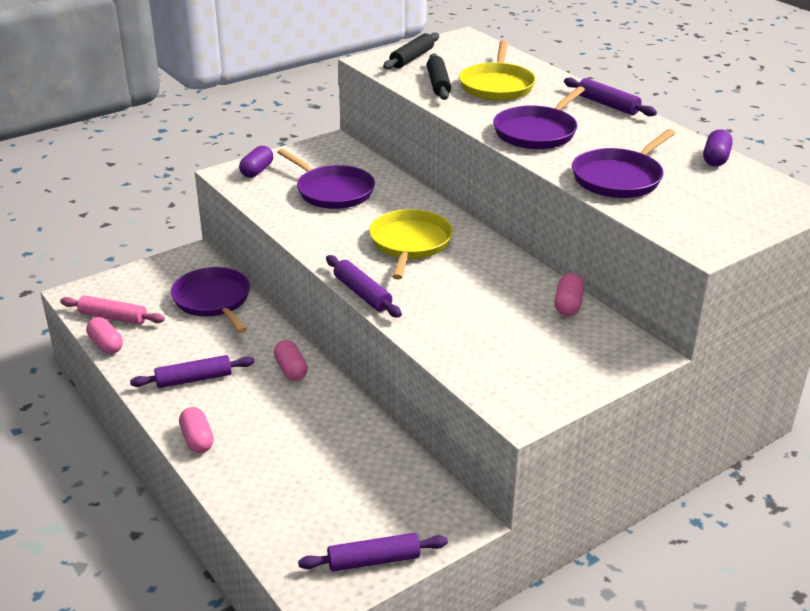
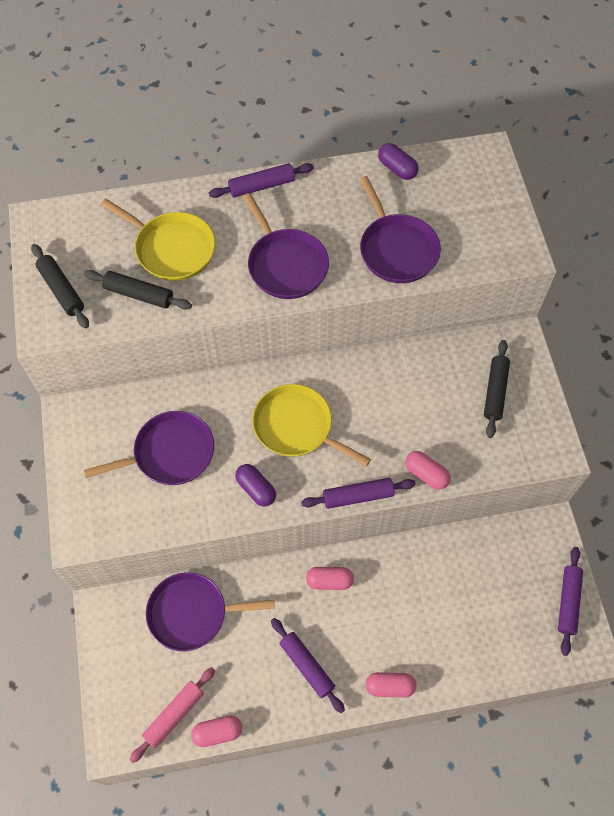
camera: 65 degrees left, 30 degrees up
(194, 379) = (307, 666): purple rolling pin -> purple rolling pin turned 45 degrees counterclockwise
(257, 171) = (89, 507): purple capsule -> purple capsule (256, 489)
(559, 351) = (495, 391): none -> black rolling pin
(568, 305) = (440, 355): pink capsule -> pink capsule (426, 474)

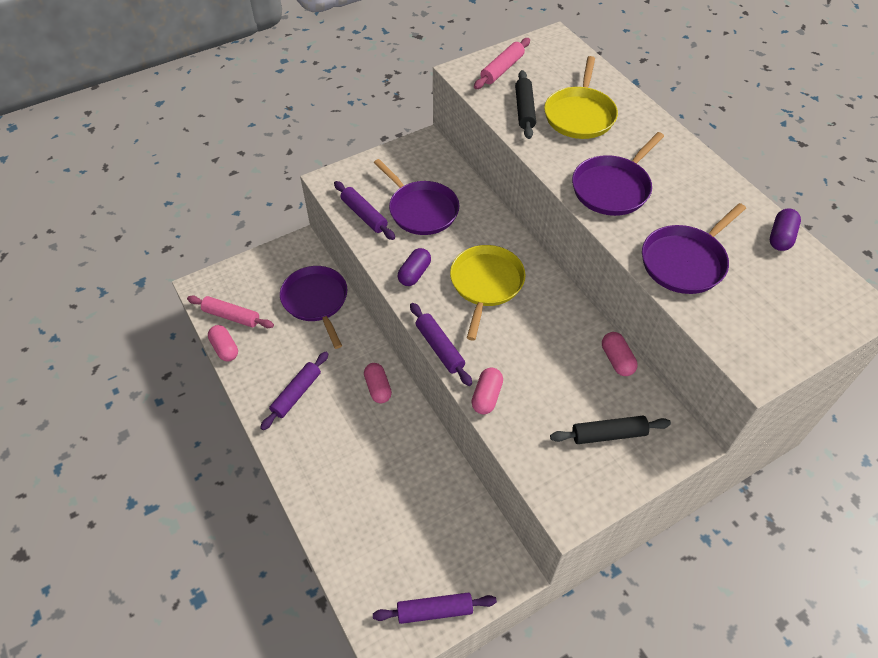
camera: 70 degrees right, 10 degrees down
(61, 290) = (502, 69): black rolling pin -> pink rolling pin
(261, 186) = (683, 149): purple rolling pin -> purple rolling pin (364, 215)
(389, 686) = (297, 464): pink capsule -> pink capsule (617, 360)

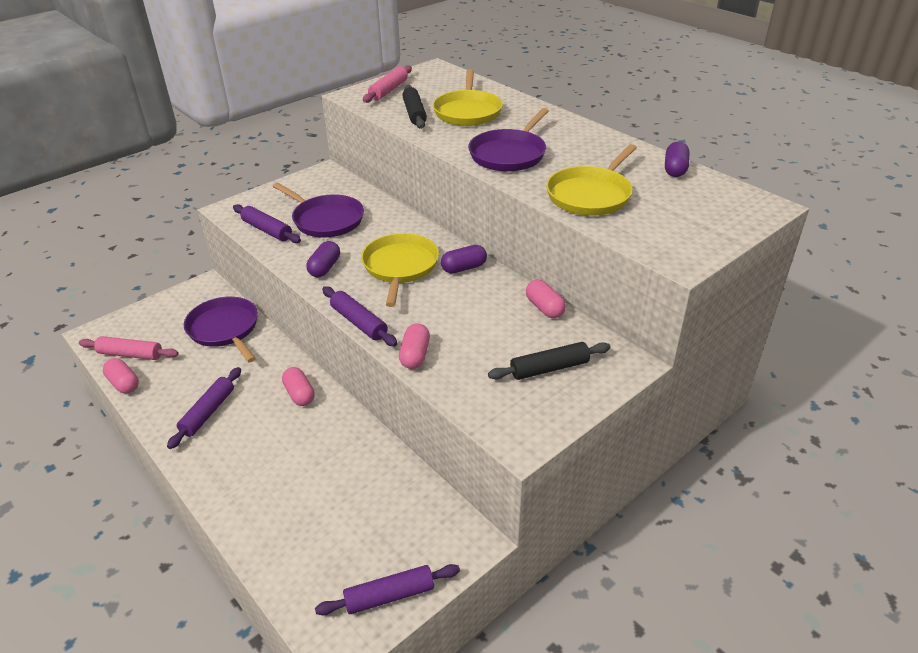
camera: 10 degrees left, 15 degrees down
(547, 296) = (464, 268): none -> purple capsule
(685, 261) = (590, 195): purple pan -> yellow pan

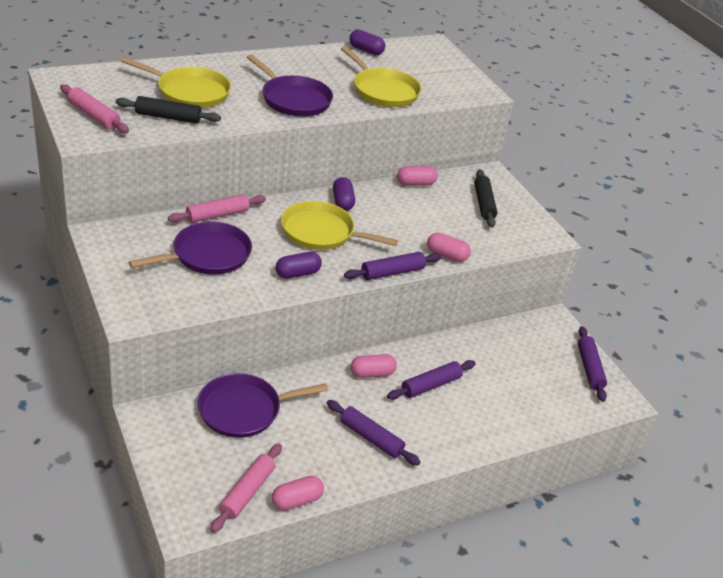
camera: 80 degrees left, 0 degrees up
(267, 230) = (200, 296): purple rolling pin -> purple rolling pin (430, 385)
(325, 268) = (297, 273): purple capsule -> purple capsule turned 60 degrees counterclockwise
(387, 210) = (217, 215): none -> pink rolling pin

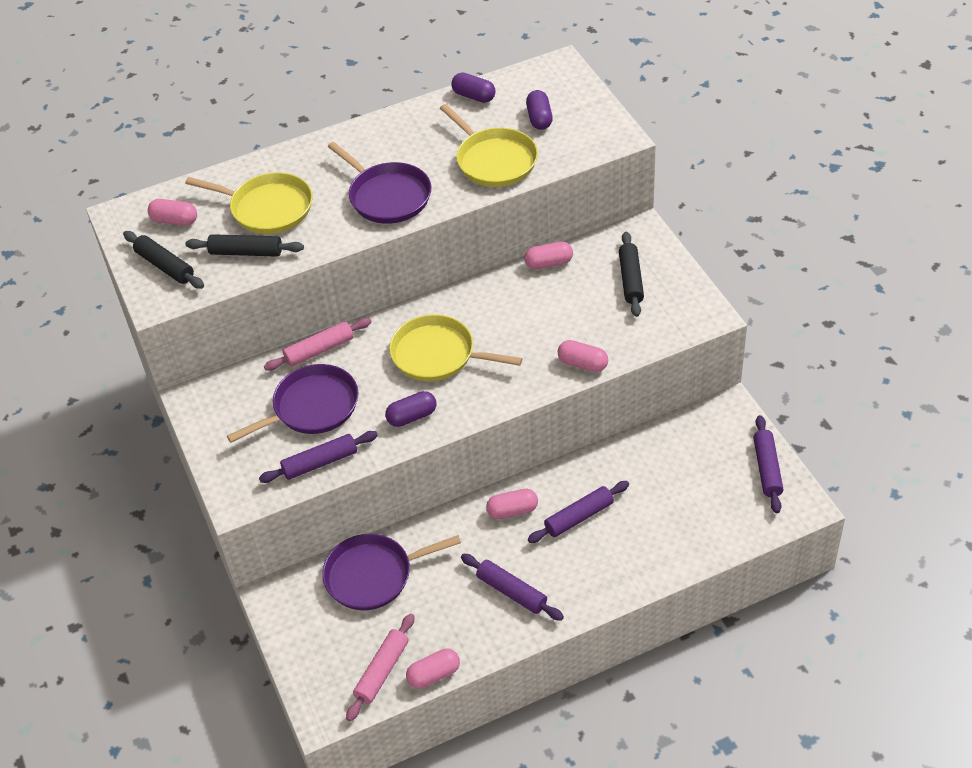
camera: 10 degrees right, 10 degrees up
(94, 116) = (165, 266): pink rolling pin -> black rolling pin
(107, 88) = (175, 221): none -> pink capsule
(342, 202) = (461, 306): purple capsule -> purple capsule (539, 118)
(392, 272) = (519, 398): purple rolling pin -> purple rolling pin (320, 463)

